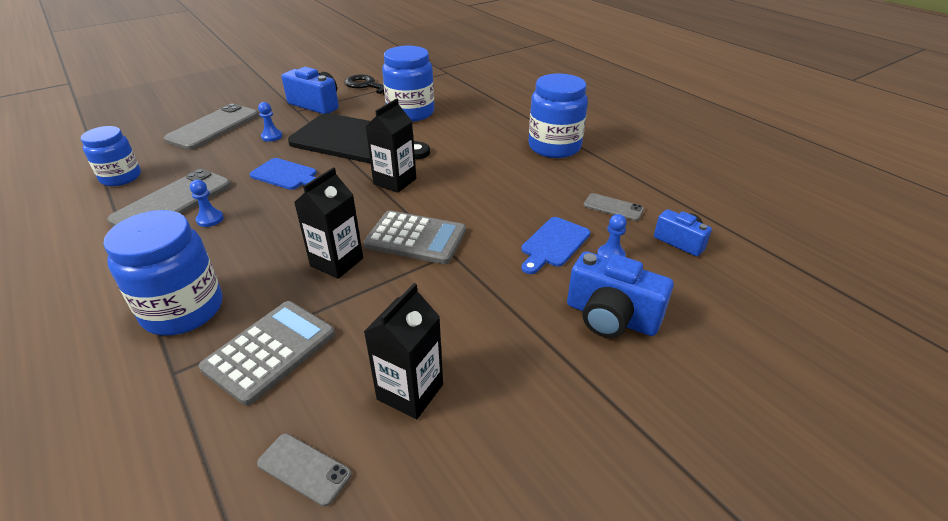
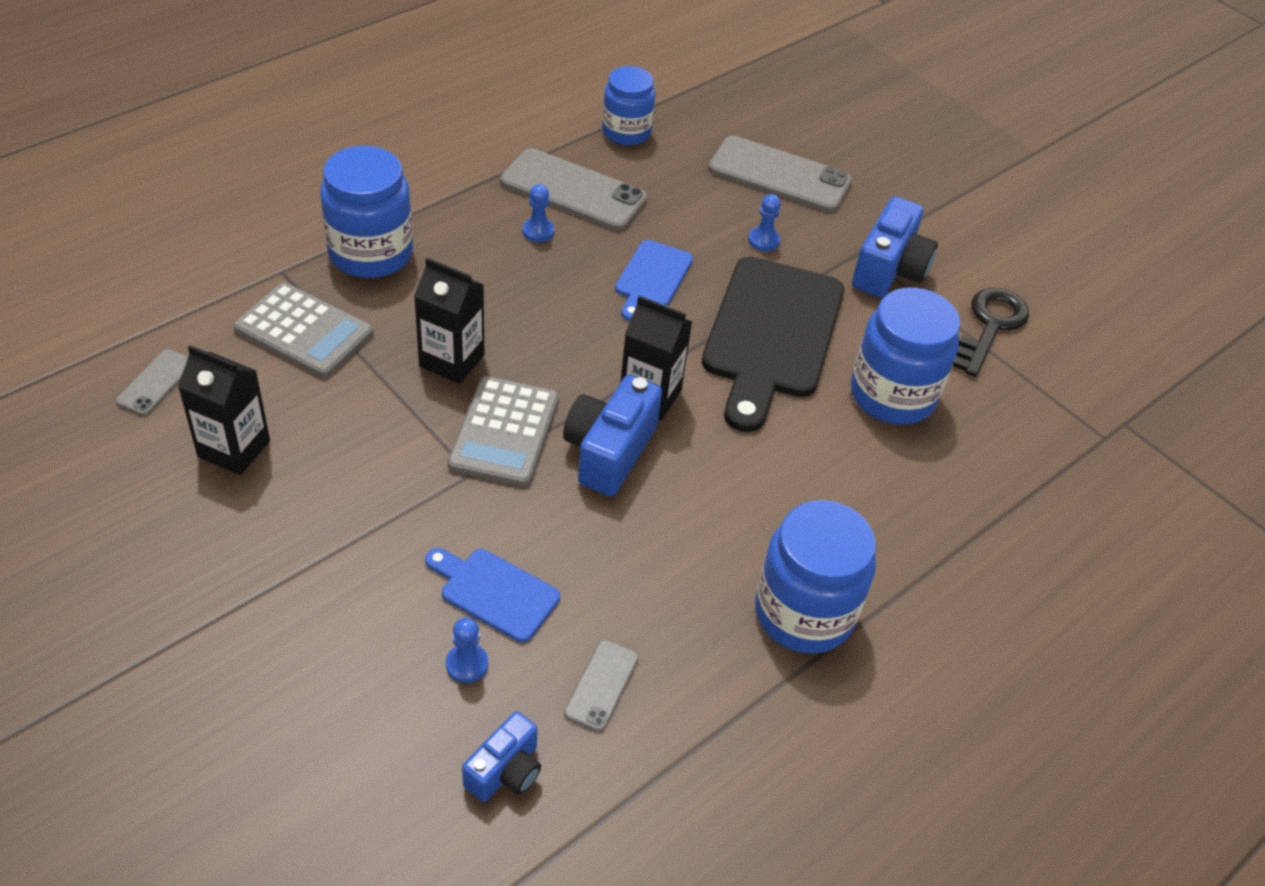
camera: 80 degrees right, 10 degrees up
(611, 317) = (333, 647): blue camera -> blue camera (609, 452)

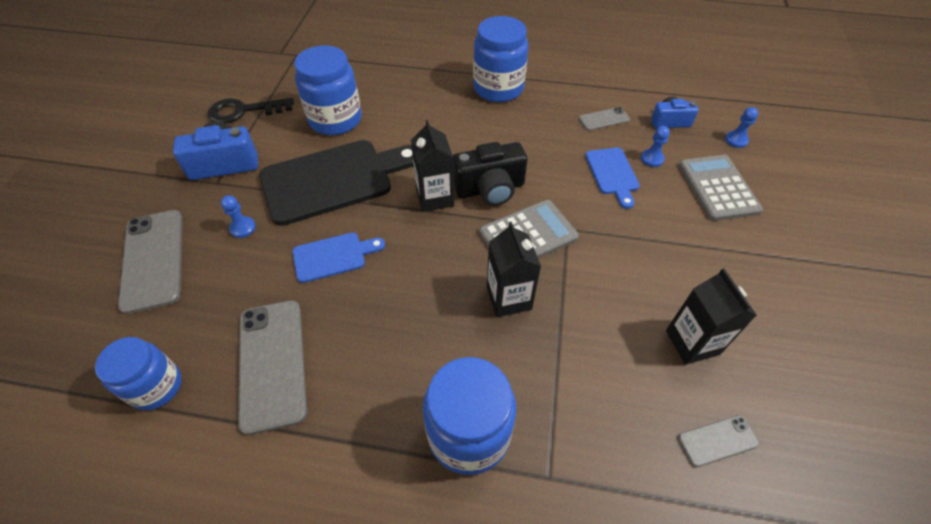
camera: 125 degrees left, 5 degrees up
(304, 331) = (580, 399): grey calculator -> grey calculator (718, 188)
(538, 231) = (342, 349): blue pawn -> blue pawn (736, 140)
(609, 452) = (490, 189): blue camera -> black camera

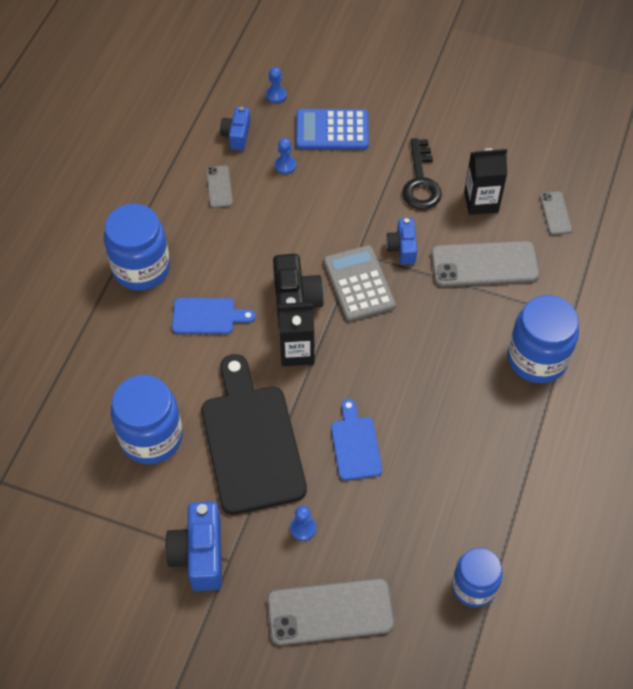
camera: 80 degrees left, 5 degrees up
(243, 111) = (106, 540): black key -> black key (421, 181)
(272, 363) = (463, 494): grey phone -> grey phone (484, 264)
(508, 298) = (423, 311): black carton -> none
(588, 268) = (402, 248): none -> blue camera
(612, 174) = (297, 201): blue cutting board -> blue cutting board (207, 316)
(718, 188) = (332, 130): grey calculator -> blue calculator

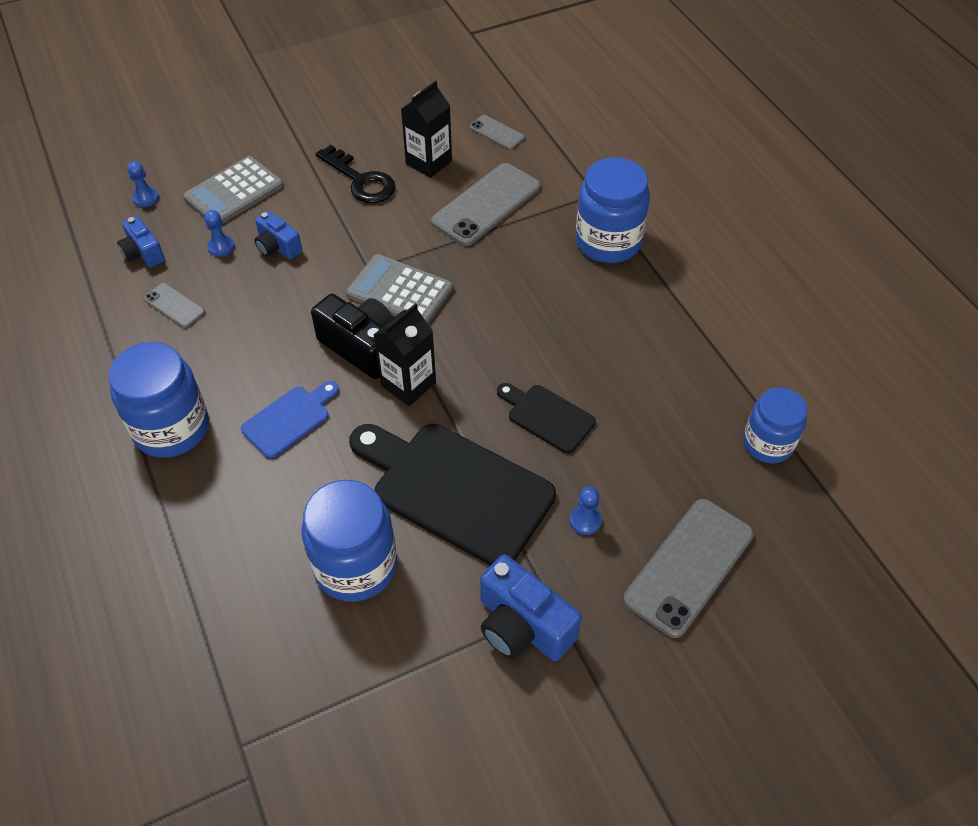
camera: 45 degrees left, 5 degrees down
(332, 130) = (234, 192): blue calculator -> grey calculator
(355, 444) = (547, 416): blue cutting board -> black cutting board
(402, 248) = (404, 239): blue camera -> blue camera (278, 247)

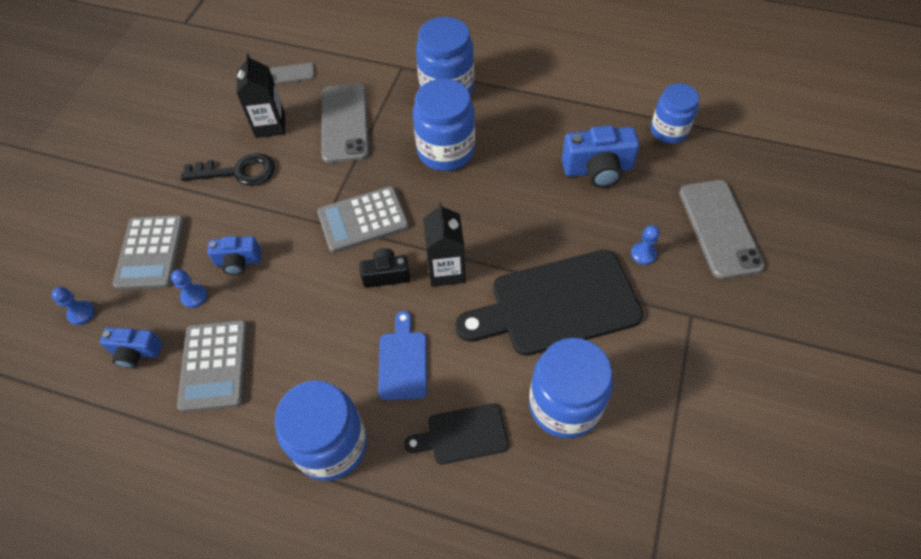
camera: 45 degrees left, 5 degrees up
(174, 305) = (214, 365): grey phone -> grey calculator
(361, 347) = (386, 275): black camera -> black camera, size x0.62
(522, 626) = (691, 342): blue camera -> blue camera (597, 169)
(536, 292) = (446, 151): none -> blue jar
(547, 416) = (548, 216): black cutting board -> black cutting board (462, 435)

